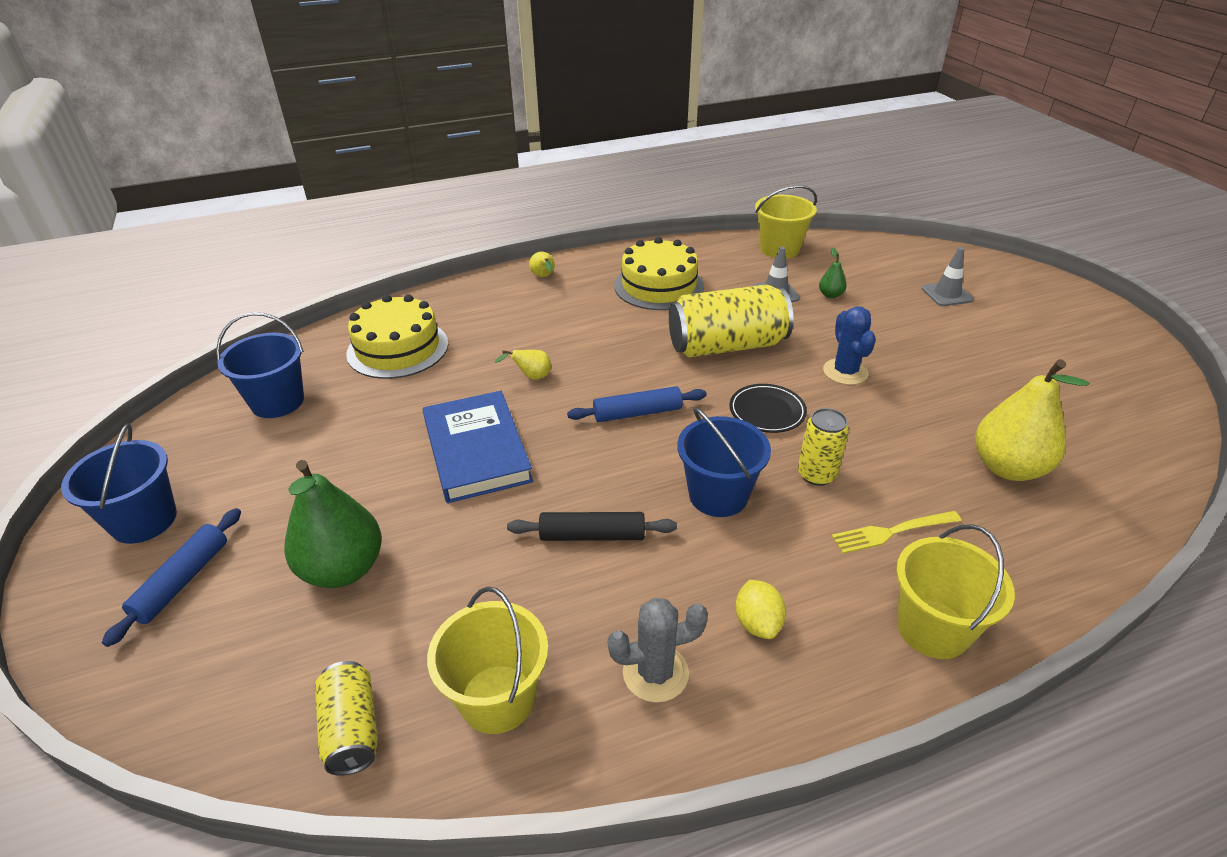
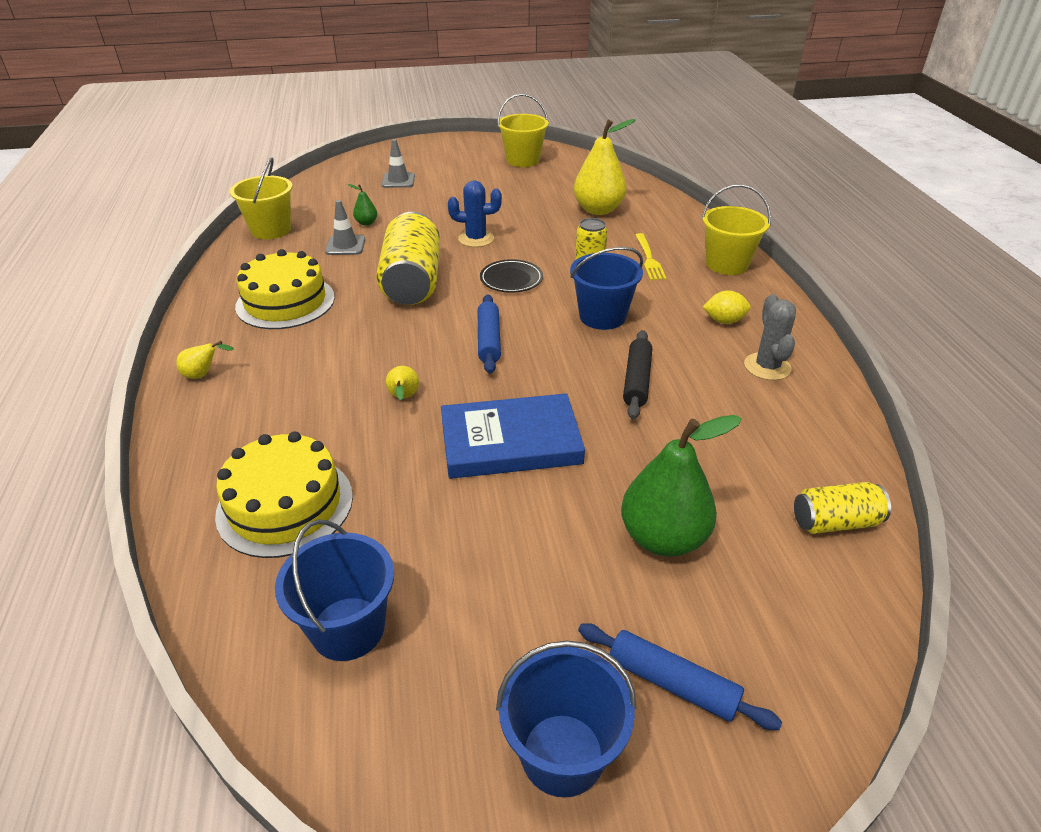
camera: 80 degrees left, 0 degrees up
(497, 698) = (796, 440): yellow bucket -> yellow bucket (523, 160)

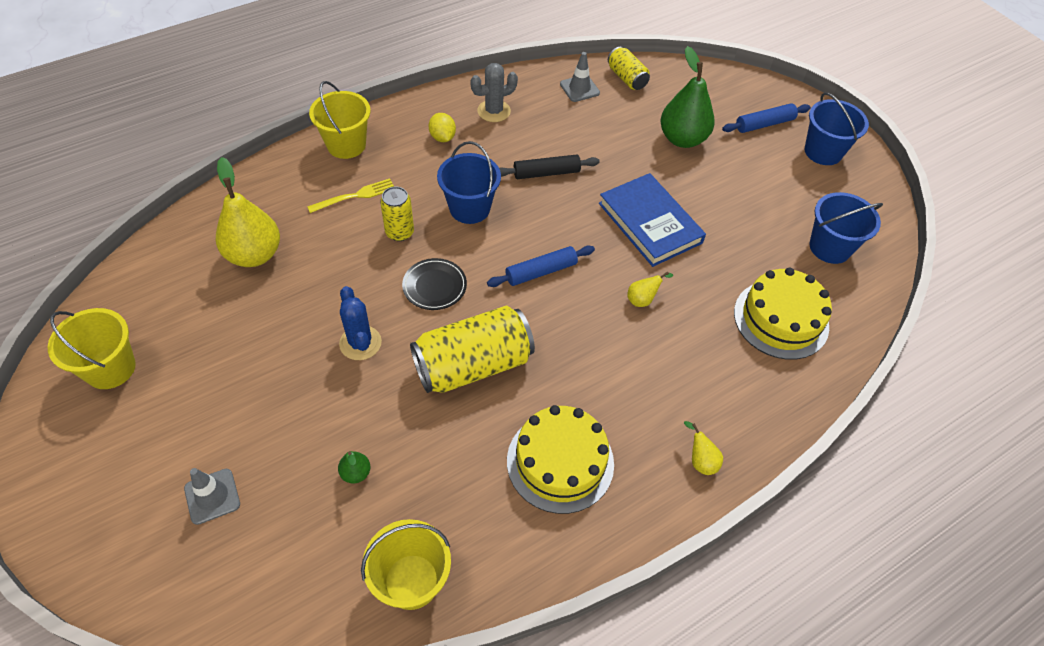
camera: 115 degrees left, 15 degrees up
(345, 245) = (421, 467): grey traffic cone -> grey traffic cone (579, 88)
(672, 683) = (764, 124): blue rolling pin -> blue rolling pin turned 60 degrees clockwise

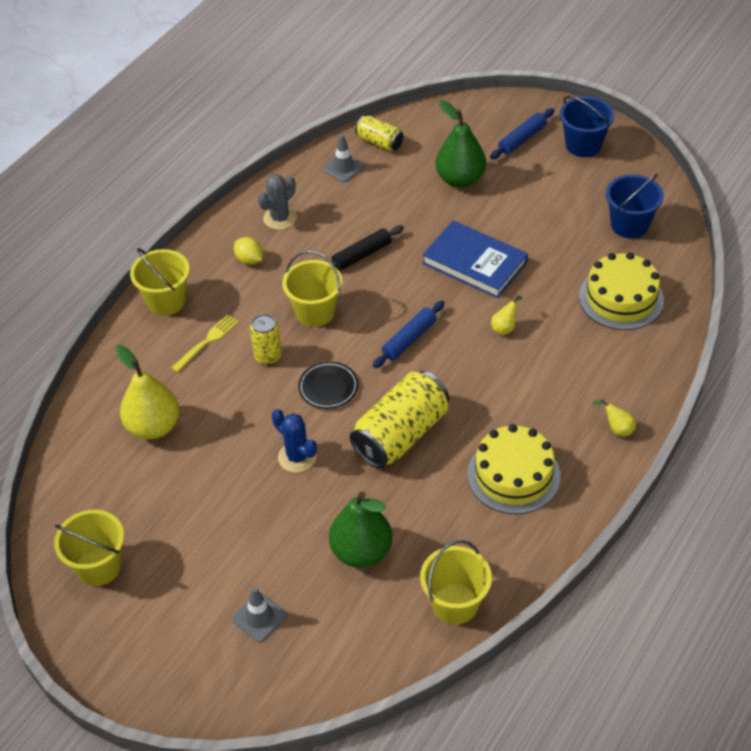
camera: 20 degrees left, 5 degrees down
(356, 473) = (361, 551): green pear -> green pear, size x2.26
(469, 208) = (315, 312): blue bucket -> yellow bucket

